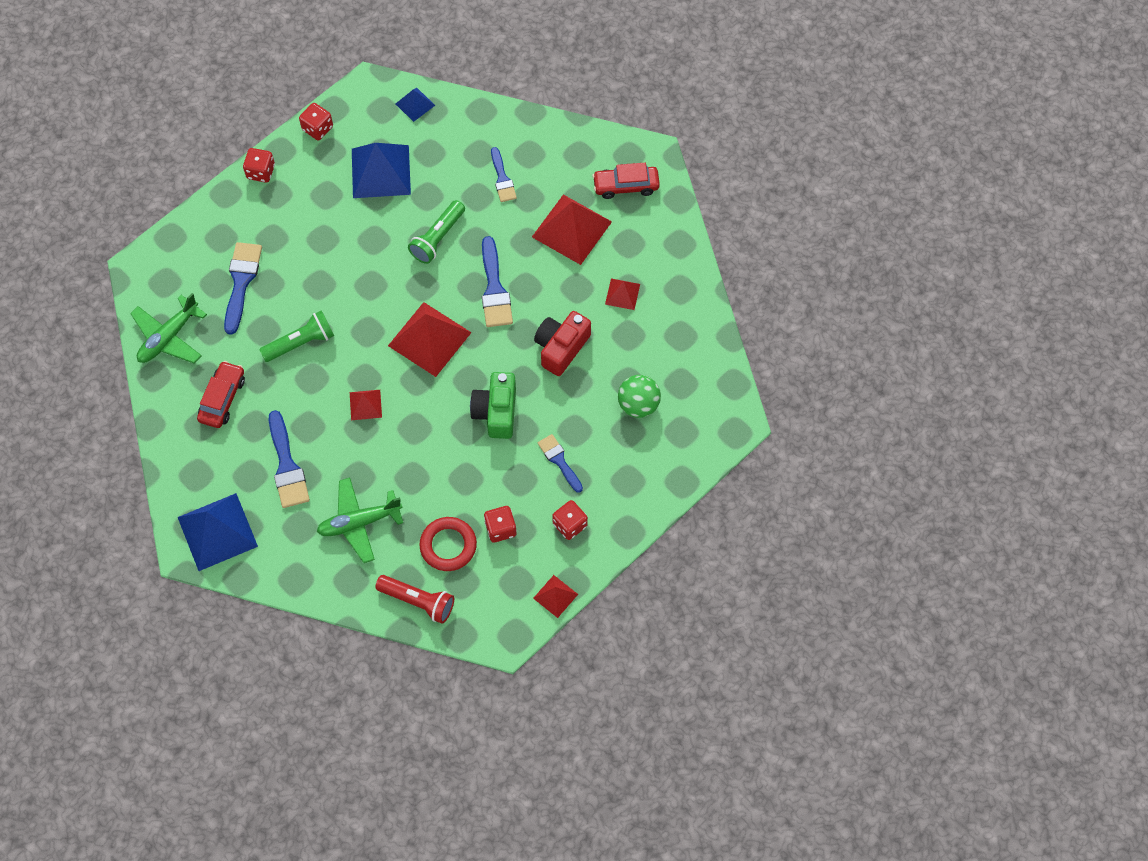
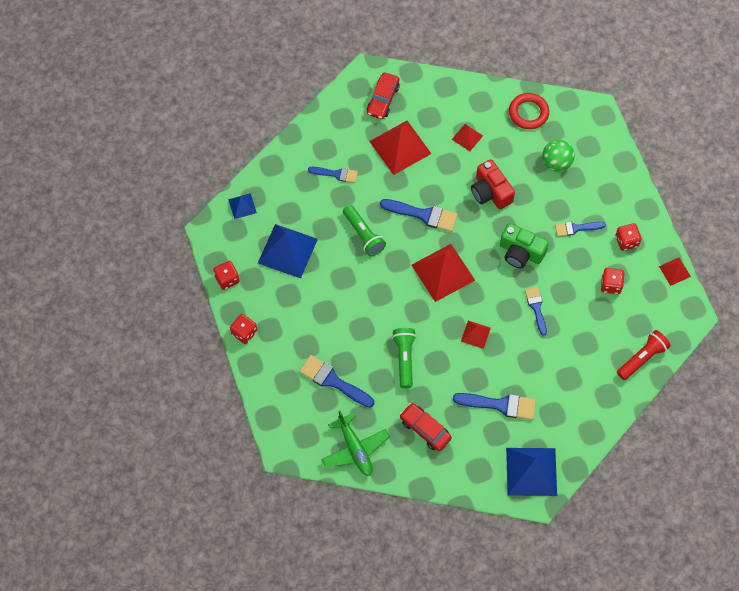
camera: 65 degrees left, 0 degrees up
(359, 522) = (566, 373): green plane -> none
(430, 457) = (536, 308): none -> blue brush
(448, 545) = (609, 323): red ring -> red ring (528, 113)

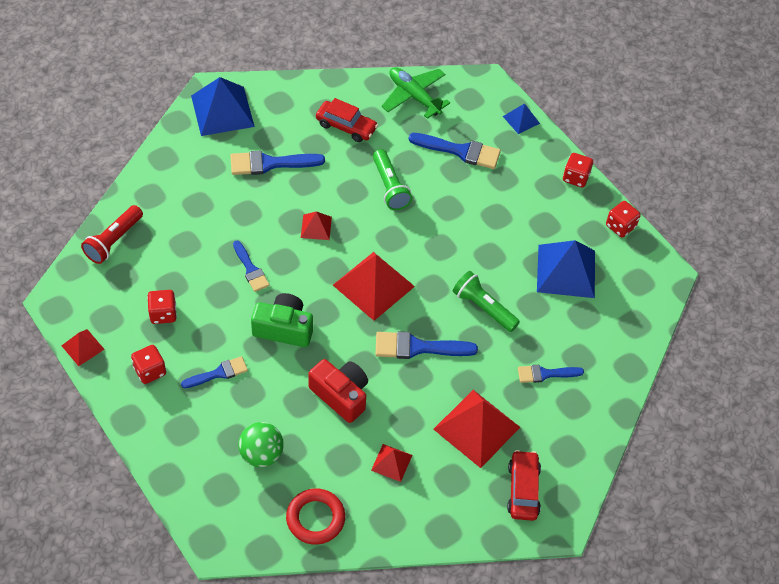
camera: 160 degrees right, 10 degrees down
(242, 206) = (642, 310): blue pyramid -> blue pyramid (521, 120)

